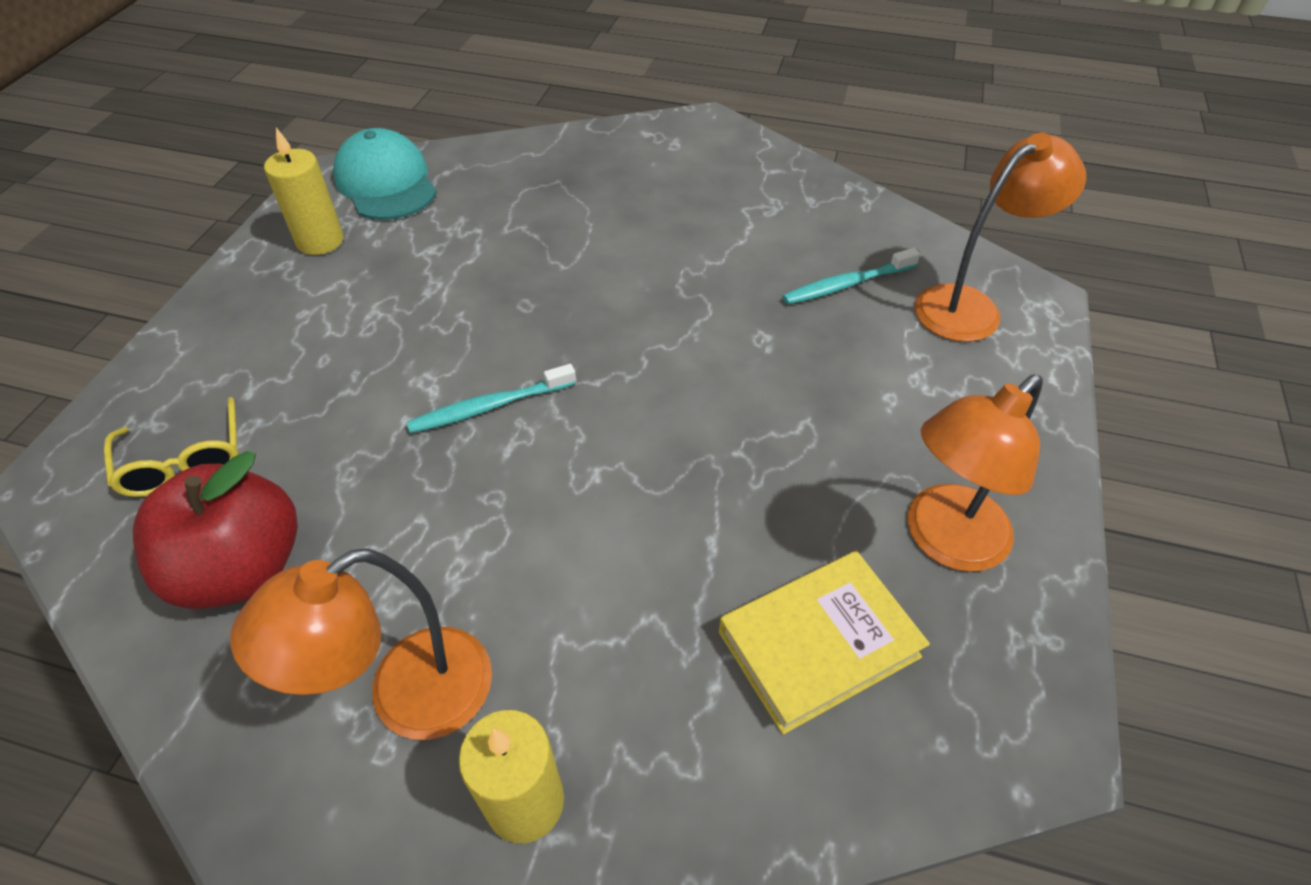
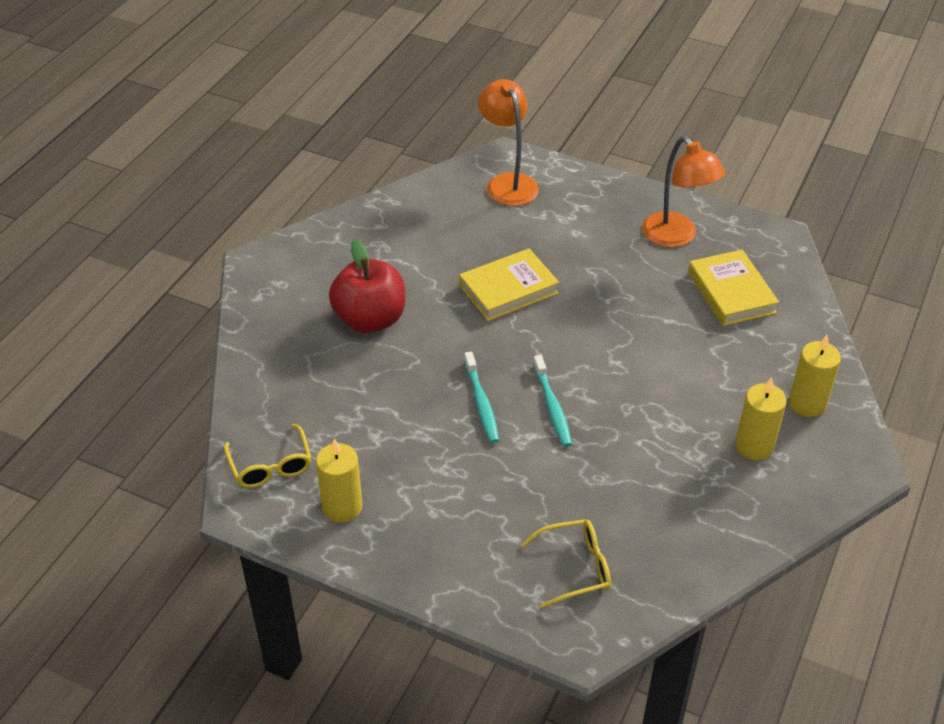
camera: 80 degrees left, 5 degrees down
(242, 568) = (667, 525): red apple -> red apple (370, 319)
(386, 183) = (270, 465): turquoise cap -> yellow glasses
(408, 698) = (754, 446): orange lamp -> yellow candle
(725, 334) = (508, 289): none -> yellow book
(847, 284) = (474, 228): turquoise toothbrush -> turquoise toothbrush (481, 403)

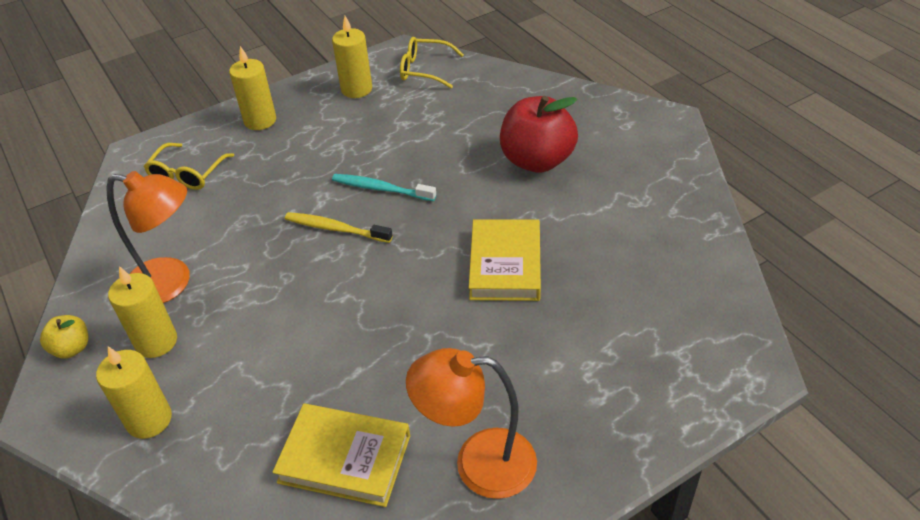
camera: 125 degrees right, 0 degrees up
(452, 562) = (260, 121): none -> yellow candle
(507, 183) = (692, 345): orange lamp -> orange lamp (171, 283)
(552, 407) = (335, 229): turquoise toothbrush -> yellow toothbrush
(810, 496) = (72, 348): none -> yellow apple

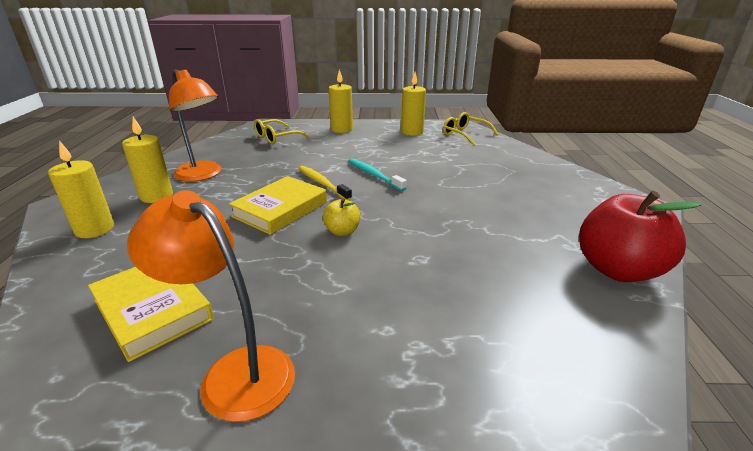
camera: 30 degrees right, 15 degrees down
(72, 348) = (118, 183): yellow apple -> yellow apple (342, 231)
(505, 265) = (415, 243): yellow book -> yellow book (280, 209)
(537, 160) = (503, 195): red apple -> red apple (617, 269)

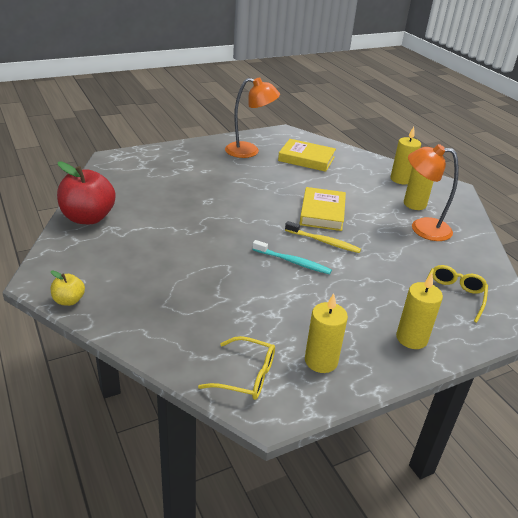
camera: 150 degrees right, 5 degrees up
(342, 231) = (266, 207): yellow apple -> yellow apple (69, 300)

